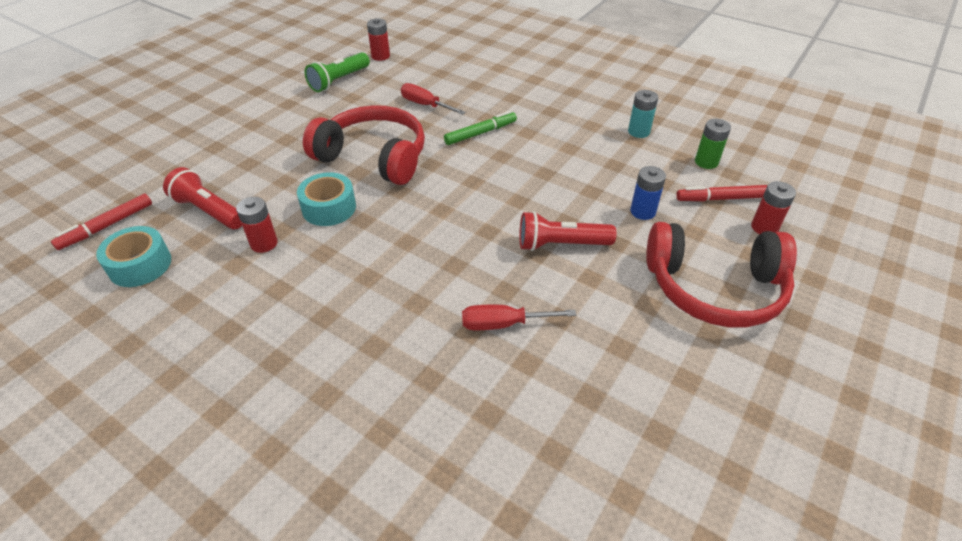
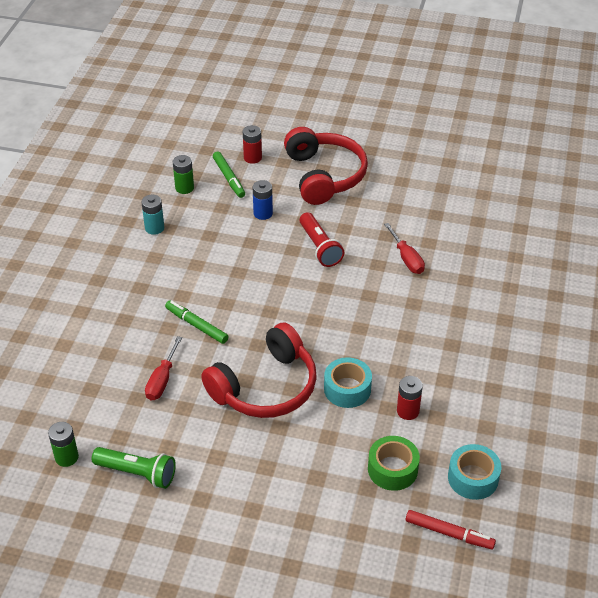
camera: 110 degrees left, 0 degrees up
(209, 211) = (392, 469): red flashlight -> green tape
(374, 157) = (265, 387): red headphones -> red headphones turned 135 degrees counterclockwise
(380, 56) = (66, 457): red battery -> green battery
(720, 198) = (229, 178): red marker -> green marker

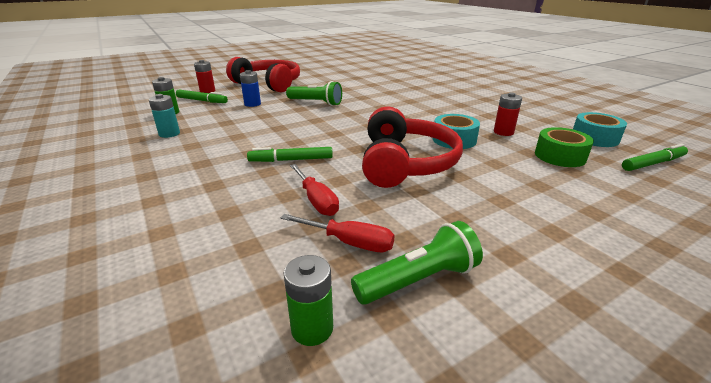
camera: 45 degrees left, 15 degrees down
(319, 247) = (316, 103): red flashlight -> green flashlight
(406, 258) = (373, 91): red screwdriver -> red screwdriver (349, 242)
(449, 533) = (653, 163): red marker -> green marker

